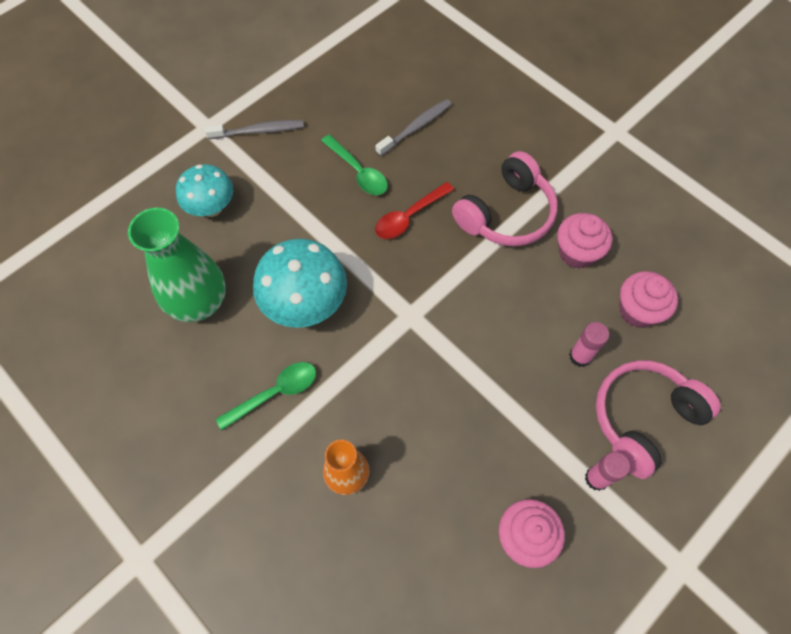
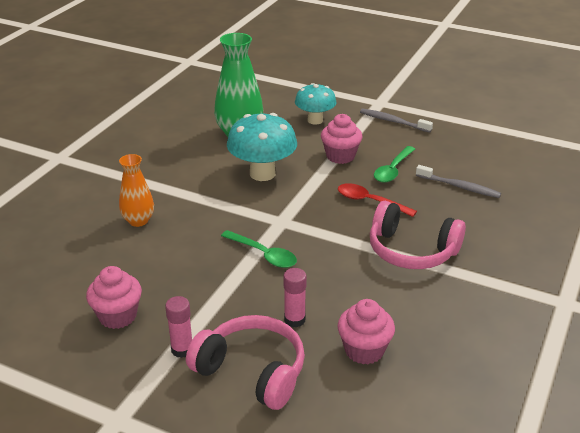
camera: 70 degrees right, 30 degrees down
(258, 131) = (393, 121): grey toothbrush -> grey toothbrush turned 150 degrees clockwise
(275, 393) = (187, 177): green spoon -> green spoon (263, 254)
(576, 253) = (401, 299): pink cupcake -> pink cupcake (340, 156)

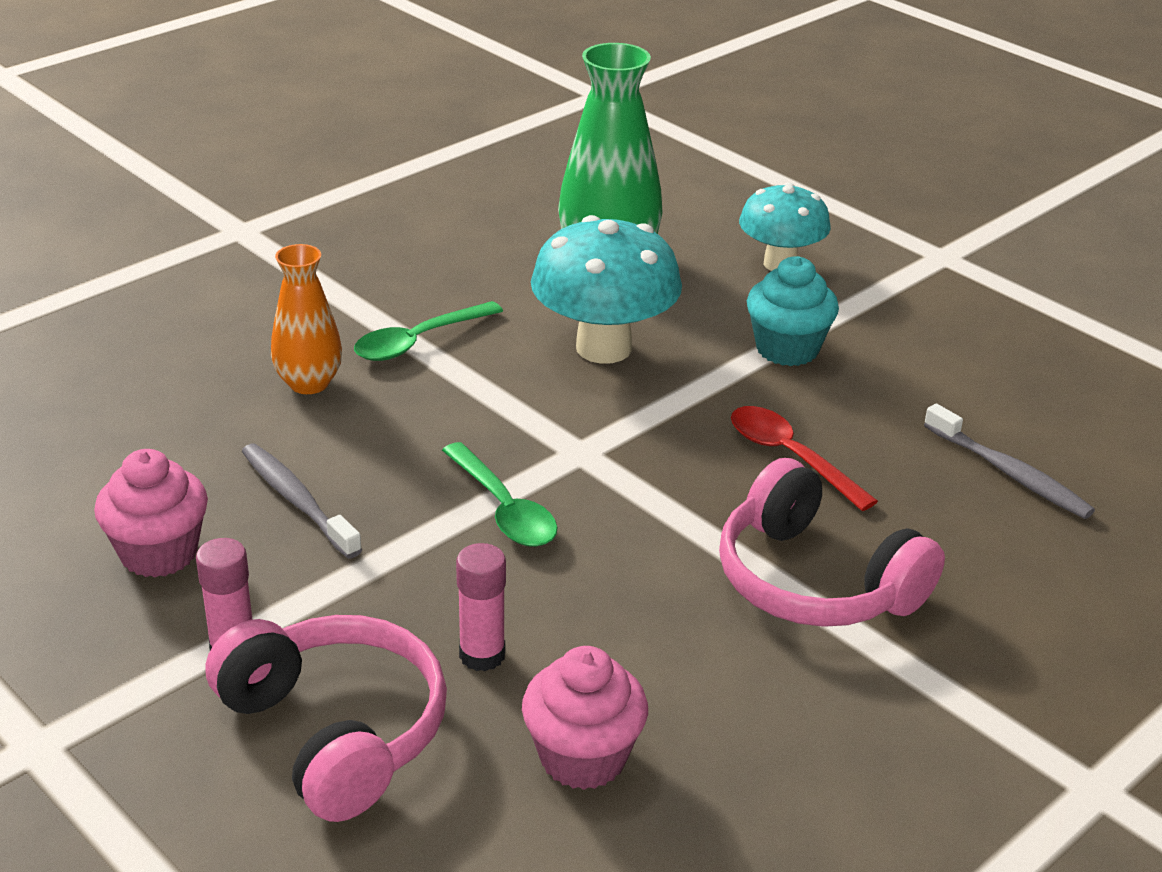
camera: 20 degrees right, 0 degrees up
(340, 156) = (787, 349): pink cupcake -> turquoise cupcake
(393, 121) = (948, 302): grey toothbrush -> grey toothbrush (297, 501)
(393, 170) = (883, 403): green spoon -> green spoon (419, 341)

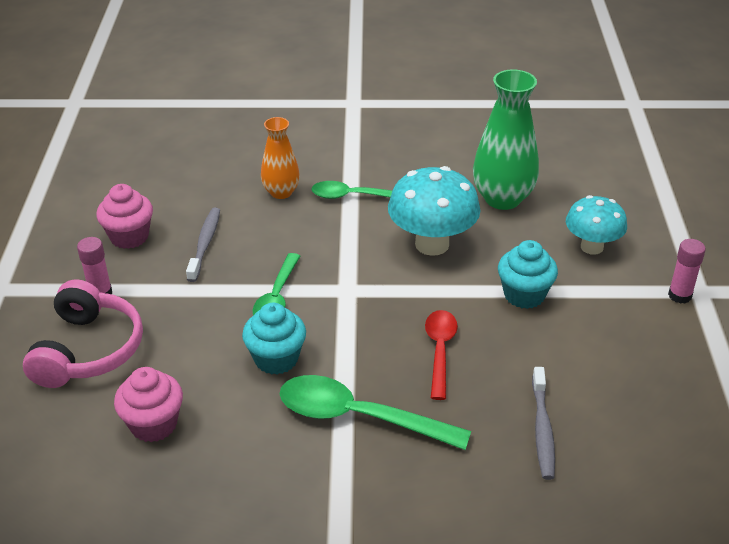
camera: 45 degrees right, 5 degrees up
(482, 655) = (179, 355): pink glue stick -> pink glue stick (680, 295)
(618, 580) = (276, 359): none -> turquoise cupcake
(815, 581) = (359, 417): pink headphones -> green spoon

